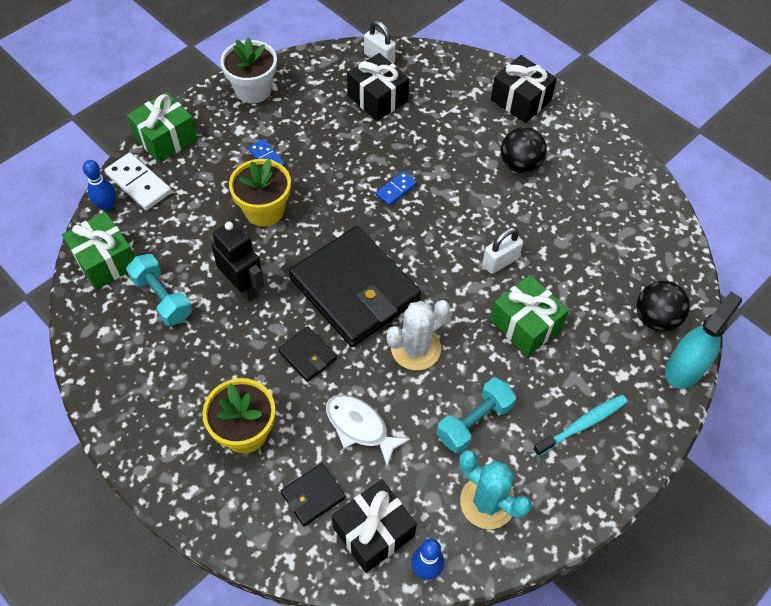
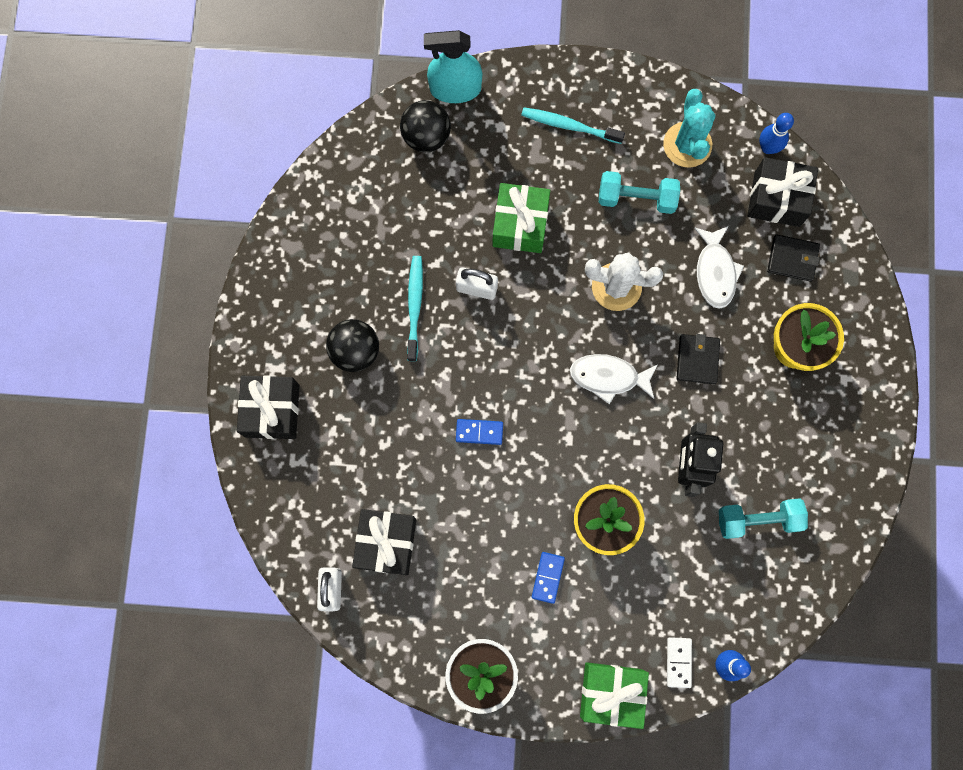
camera: 130 degrees left, 20 degrees up
(105, 261) = (773, 604): green gift -> none
(139, 183) = (678, 662): white domino -> white domino, size x0.61
(162, 298) = (758, 520): turquoise dumbbell -> turquoise dumbbell turned 75 degrees clockwise
(355, 289) = (608, 377): black wallet -> white fish
(521, 217) = (414, 306): none -> turquoise toothbrush

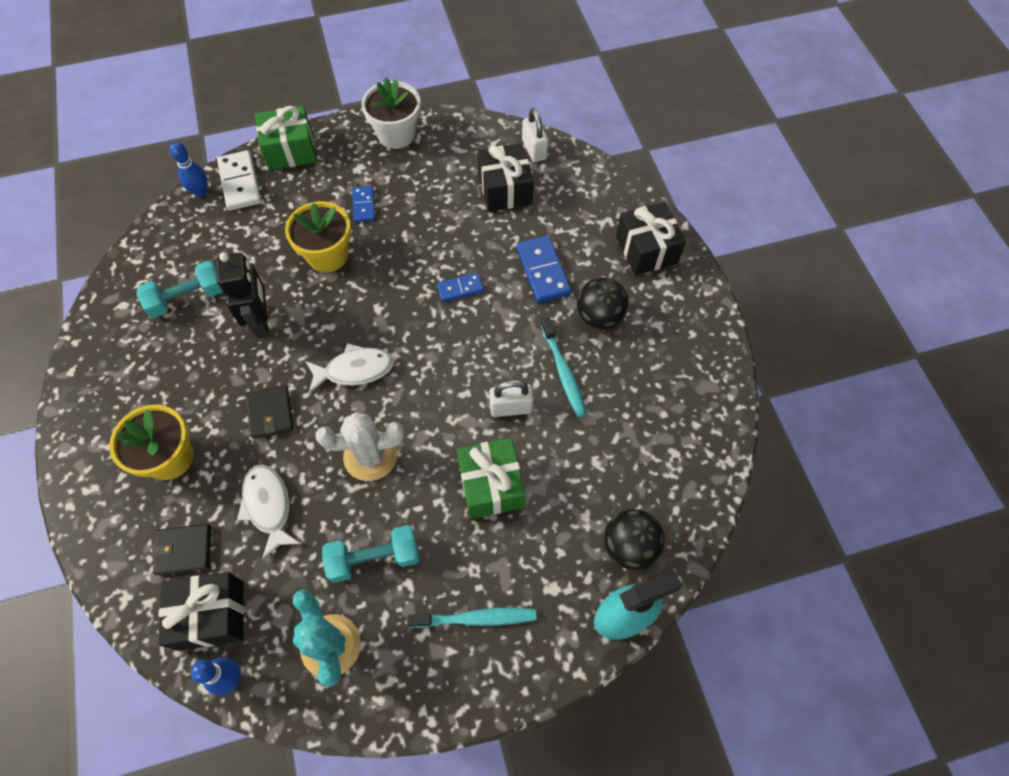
camera: 160 degrees right, 15 degrees down
(388, 423) = (542, 271): none -> blue domino
(678, 662) = (240, 183): white domino -> white domino, size x1.65

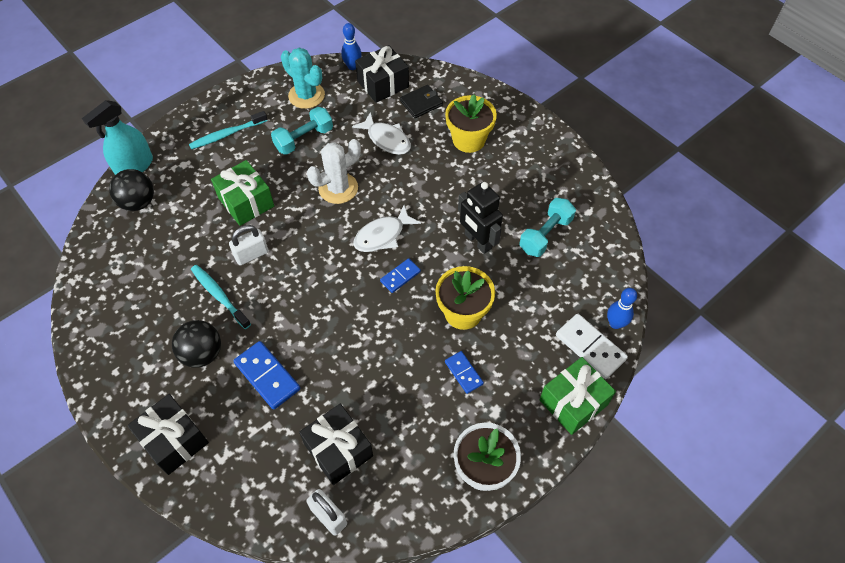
camera: 155 degrees right, 5 degrees down
(270, 413) = (423, 186): black wallet -> none
(460, 289) = (334, 330): blue domino -> blue domino (400, 276)

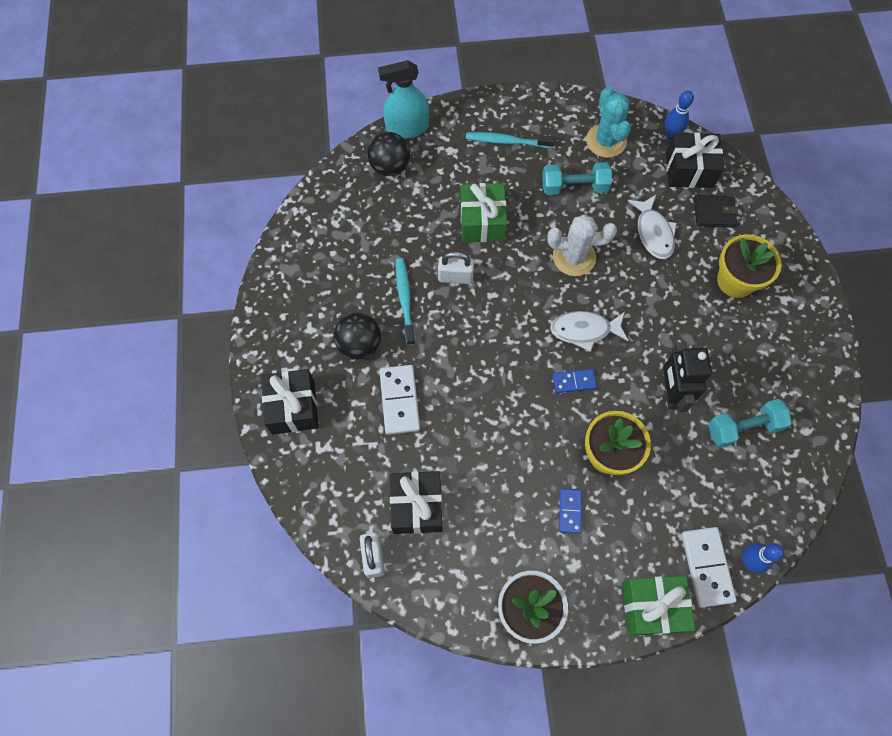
camera: 35 degrees right, 10 degrees up
(267, 376) = (400, 400): blue domino -> white domino

